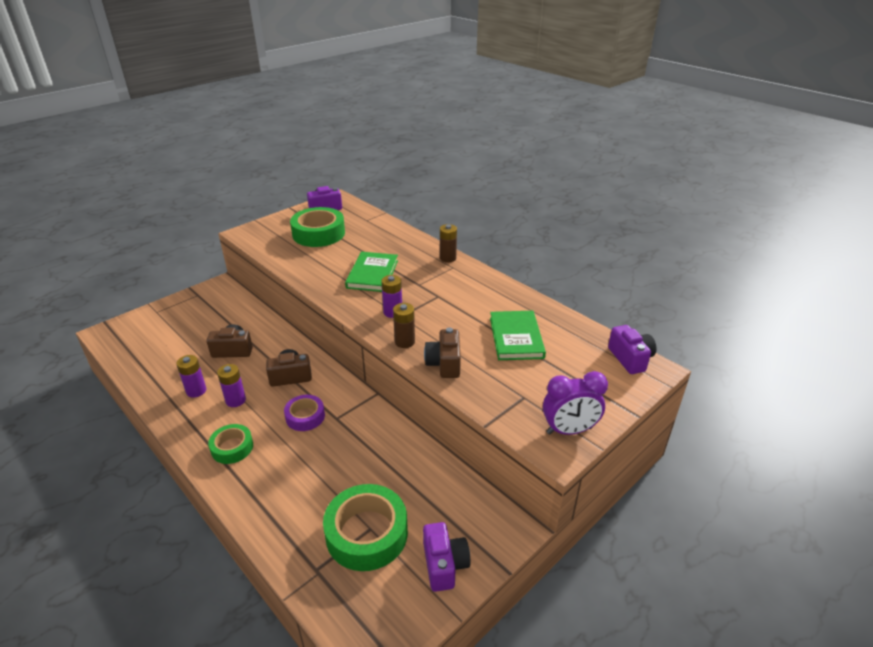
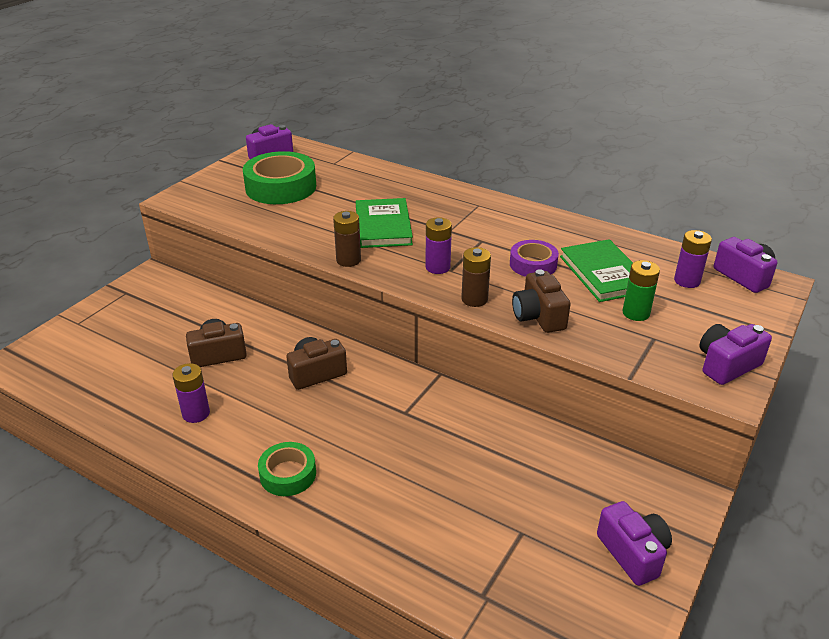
camera: 15 degrees left, 0 degrees up
(235, 400) = (258, 415): purple battery -> purple battery (687, 281)
(305, 416) = (363, 418): purple tape -> purple tape (533, 264)
(367, 533) = (521, 539): green tape -> none
(447, 258) = (465, 195): brown battery -> brown battery (348, 260)
(522, 374) = (636, 313): none -> green battery
(569, 430) = (726, 365): purple clock -> purple camera

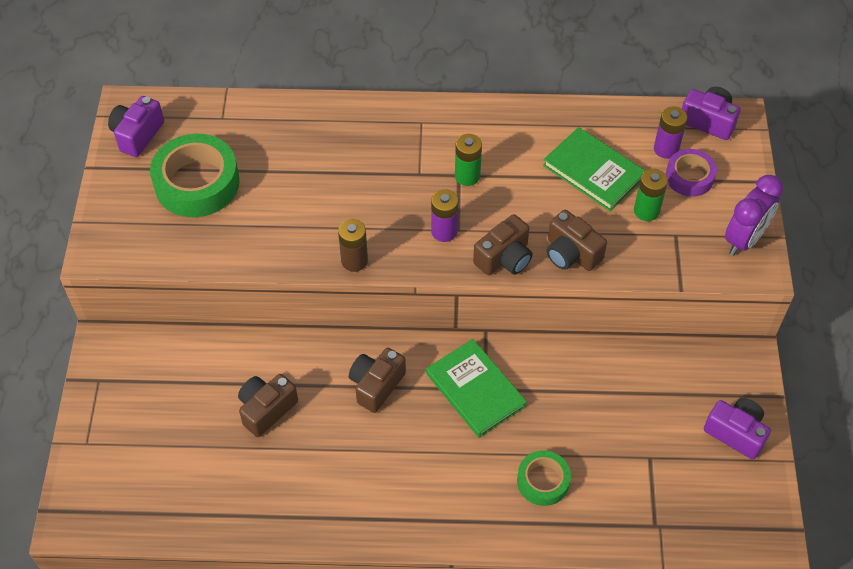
camera: 30 degrees left, 20 degrees up
(196, 413) = (305, 484): purple battery -> none
(288, 474) = (436, 502): green tape -> green tape (543, 481)
(383, 226) = (351, 197): green book -> green book (475, 390)
(474, 299) = (504, 258): brown battery -> brown camera
(488, 243) = (467, 176): none -> green battery
(533, 264) = (526, 187): purple tape -> purple tape (689, 177)
(726, 365) = (744, 239): purple camera -> purple clock

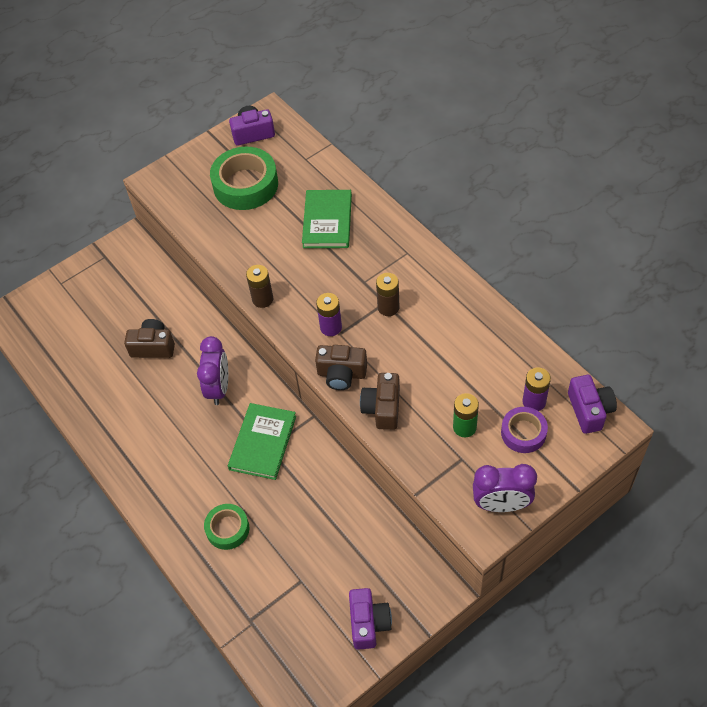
camera: 55 degrees right, 0 degrees up
(376, 385) = (219, 388): brown camera -> purple clock
(467, 176) = (388, 307): green battery -> brown battery
(593, 171) = (467, 373): green book -> green book (327, 221)

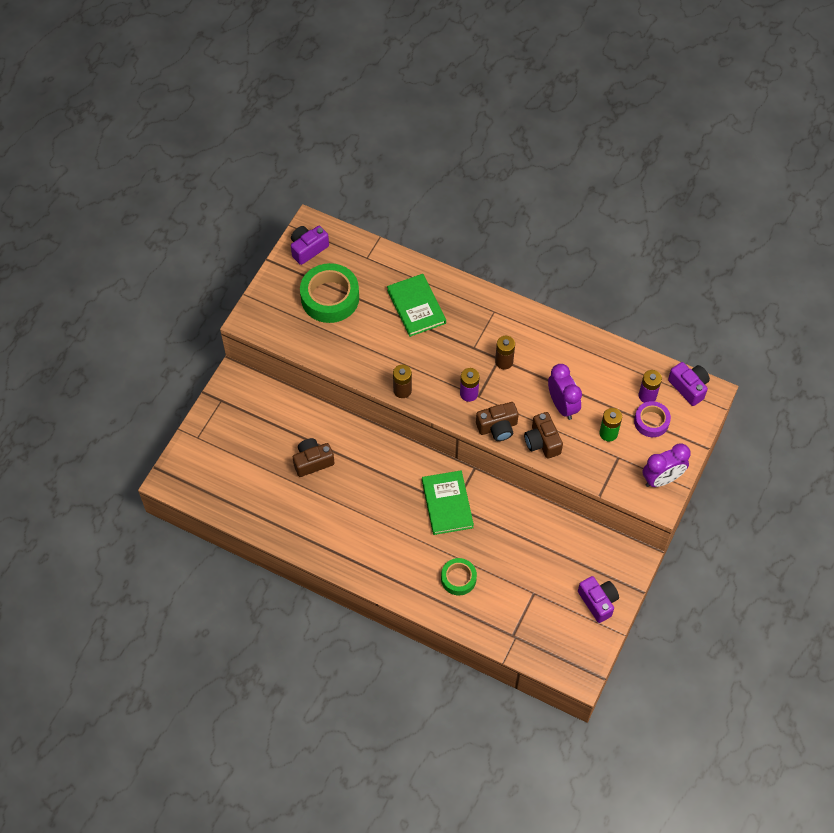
camera: 30 degrees left, 5 degrees up
(219, 388) = (387, 474): purple clock -> purple clock (562, 405)

